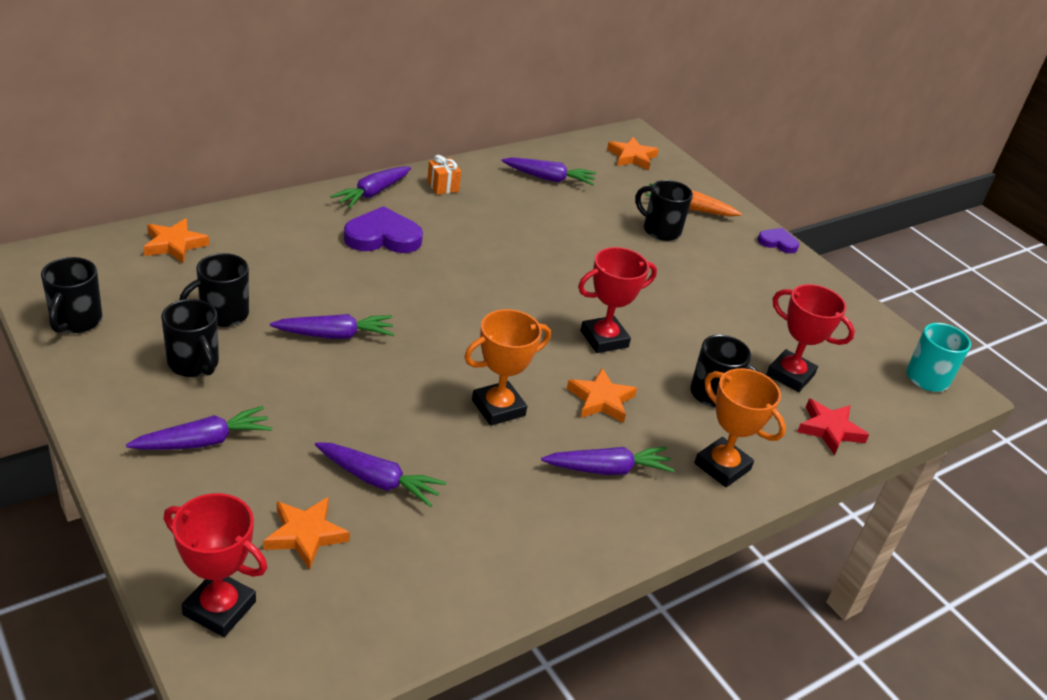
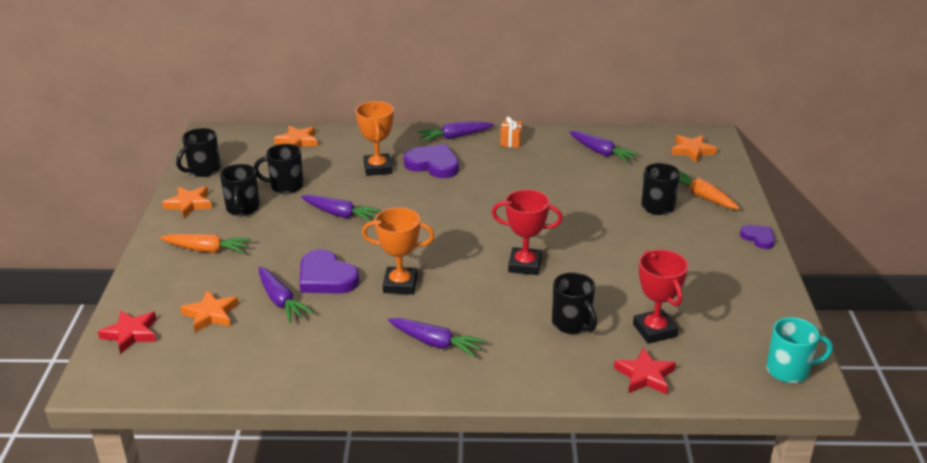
camera: 40 degrees right, 5 degrees down
(204, 441) = (207, 250): purple carrot -> orange carrot
(219, 608) = (131, 334): red trophy -> red star
(403, 428) = (326, 277): none -> purple heart
(601, 400) = (478, 301): orange star -> orange star (189, 204)
(722, 466) = (523, 369): orange trophy -> orange trophy (377, 168)

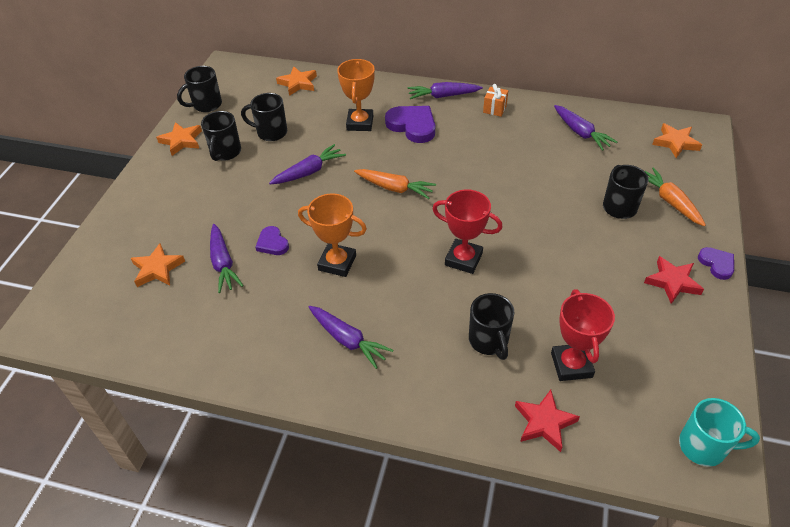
camera: 15 degrees right, 15 degrees up
(131, 334) = (83, 278): red star -> red star (672, 282)
(207, 250) = (179, 194): orange carrot -> orange carrot (394, 188)
(326, 277) = (272, 243): purple heart -> purple heart, size x0.57
(340, 214) = (309, 172): purple carrot -> purple carrot turned 75 degrees counterclockwise

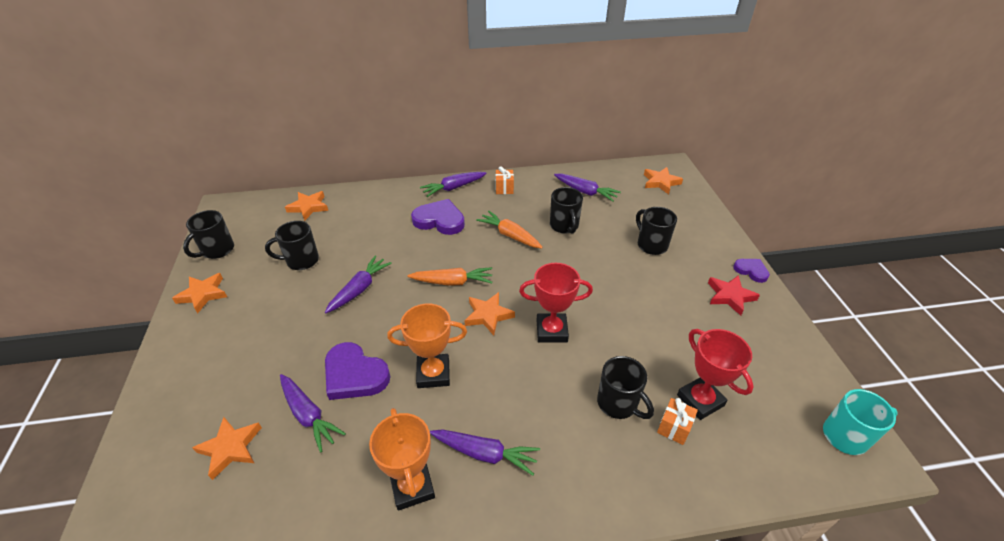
camera: 25 degrees left, 5 degrees down
(225, 152) = (259, 293): black mug -> black mug (564, 226)
(272, 243) = (354, 375): purple heart -> purple heart, size x1.76
(360, 123) = (388, 230): orange trophy -> orange trophy (412, 486)
(411, 228) = (488, 315): none -> orange star
(529, 378) = (674, 428): none -> orange gift
(544, 422) = (712, 467): red star -> none
(670, 202) = (686, 230): orange carrot -> orange carrot (510, 235)

